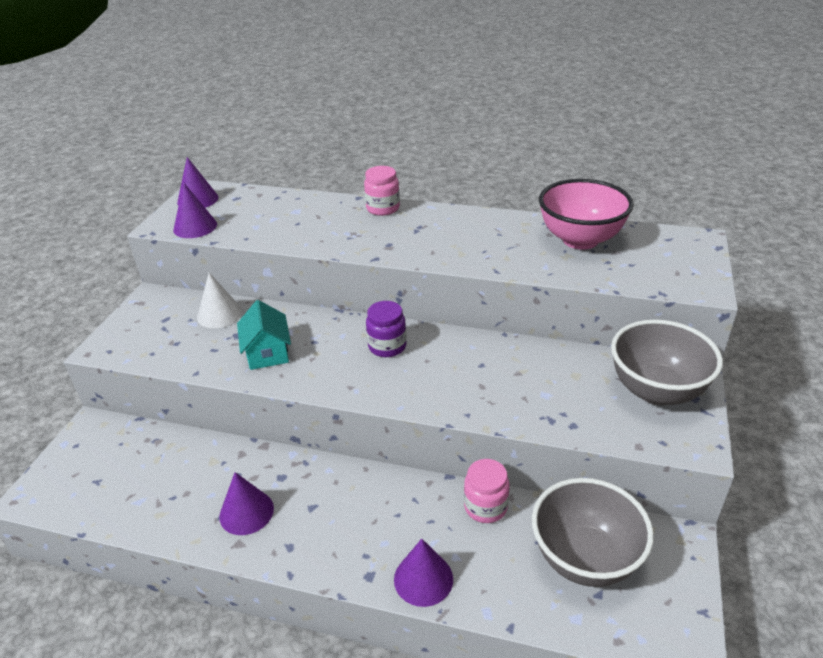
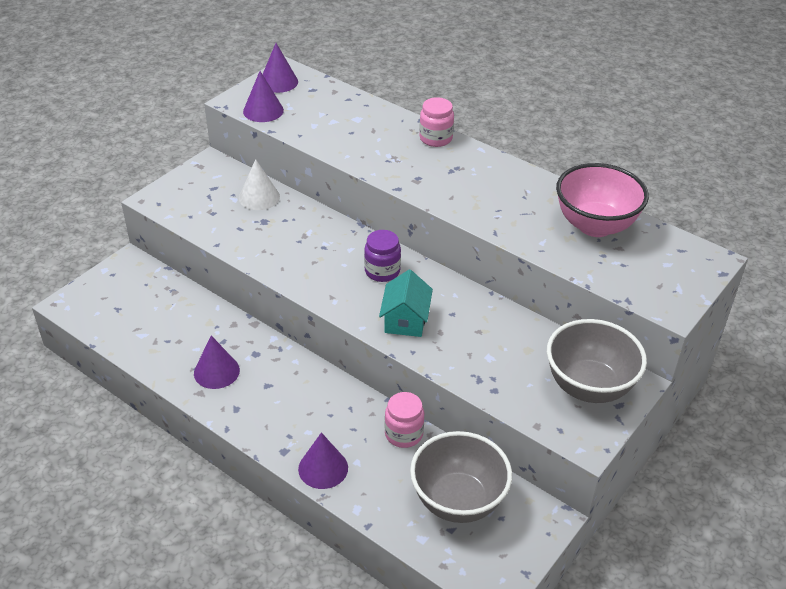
camera: 20 degrees right, 5 degrees up
(267, 353) = (281, 245): turquoise house -> turquoise house (405, 320)

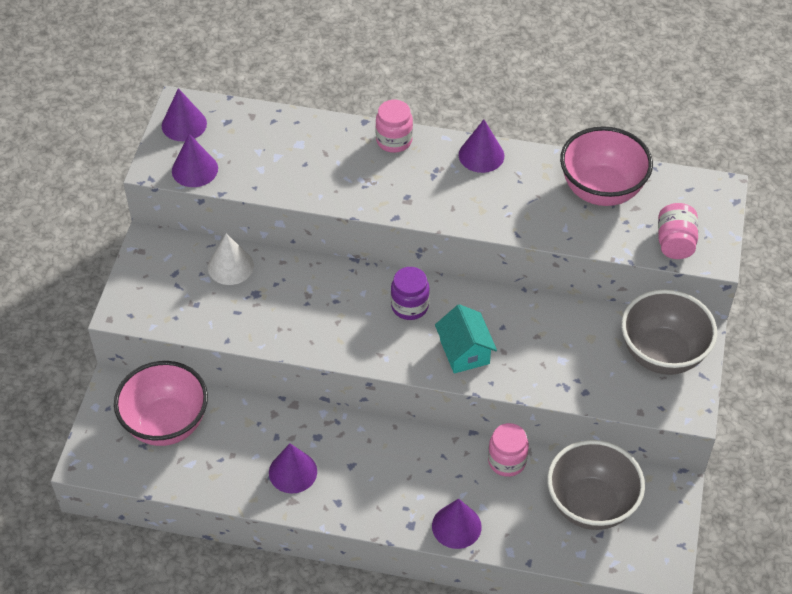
camera: 25 degrees left, 10 degrees up
(146, 300) = (166, 424): none -> pink bowl
(503, 169) = (481, 155): none -> purple cone
(641, 285) = (675, 243): none -> pink jar

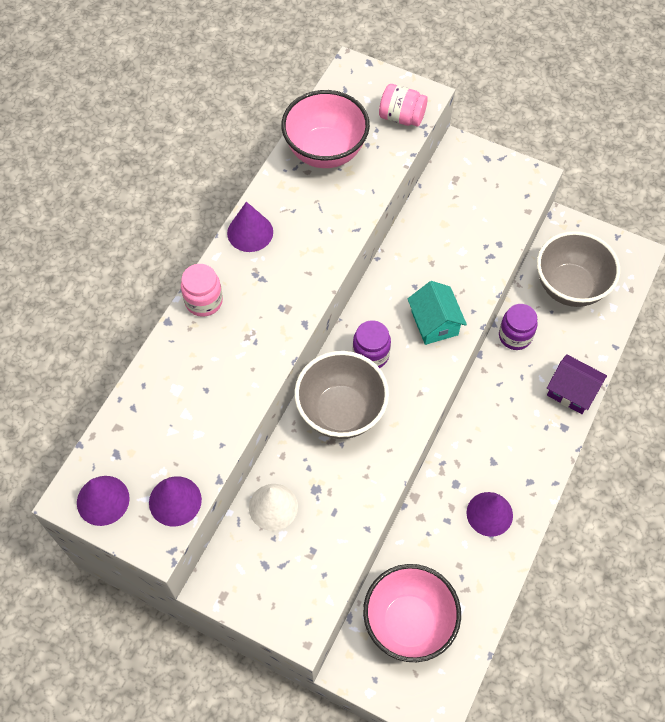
camera: 75 degrees left, 10 degrees up
(456, 526) = (572, 391): purple cone -> purple house
(464, 352) = (434, 323): turquoise house -> turquoise house turned 75 degrees clockwise
(507, 461) = (515, 336): pink jar -> purple jar
(662, 354) = (474, 178): grey bowl -> grey bowl (341, 411)

